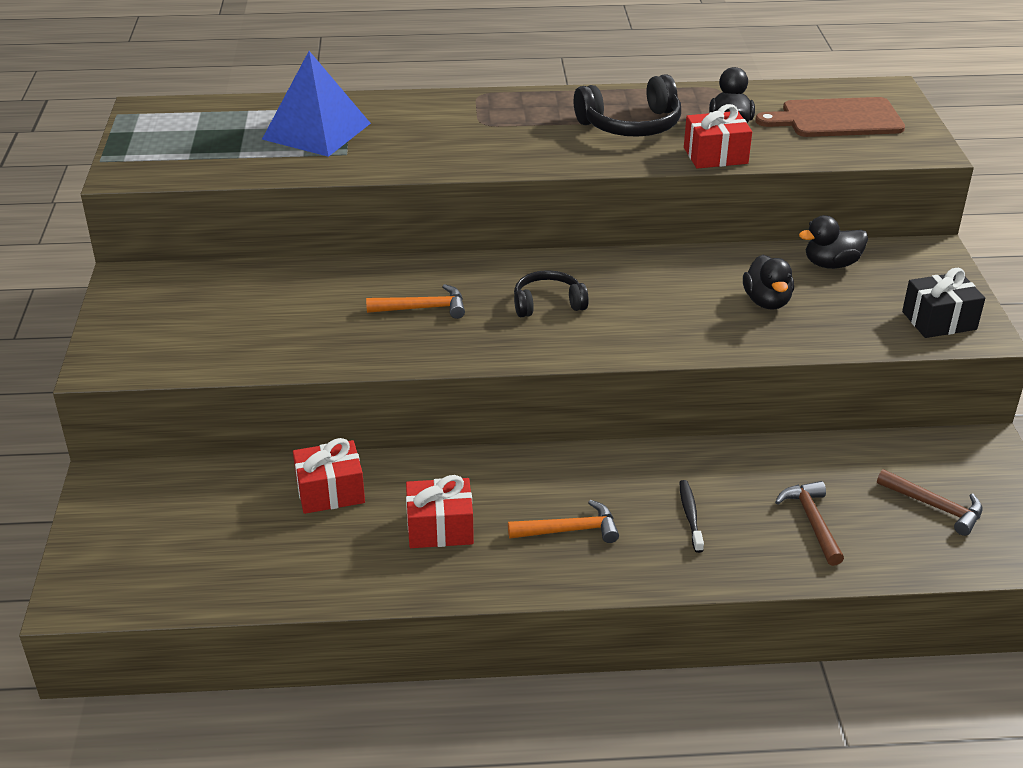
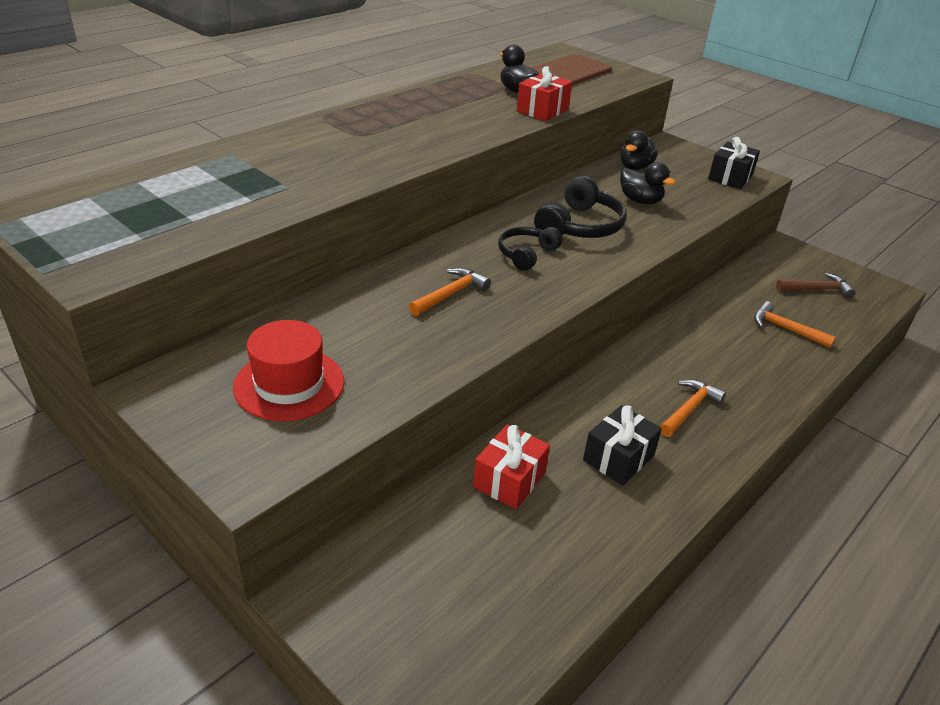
camera: 45 degrees left, 0 degrees up
(207, 319) = (289, 384): none -> red hat
(316, 131) = (232, 179): blue pyramid -> none
(440, 528) = (618, 458): red gift -> black gift
(631, 125) = (460, 107): black headphones -> black headphones (580, 226)
(690, 515) = (731, 360): black toothbrush -> none
(812, 522) = (785, 329): brown hammer -> orange hammer

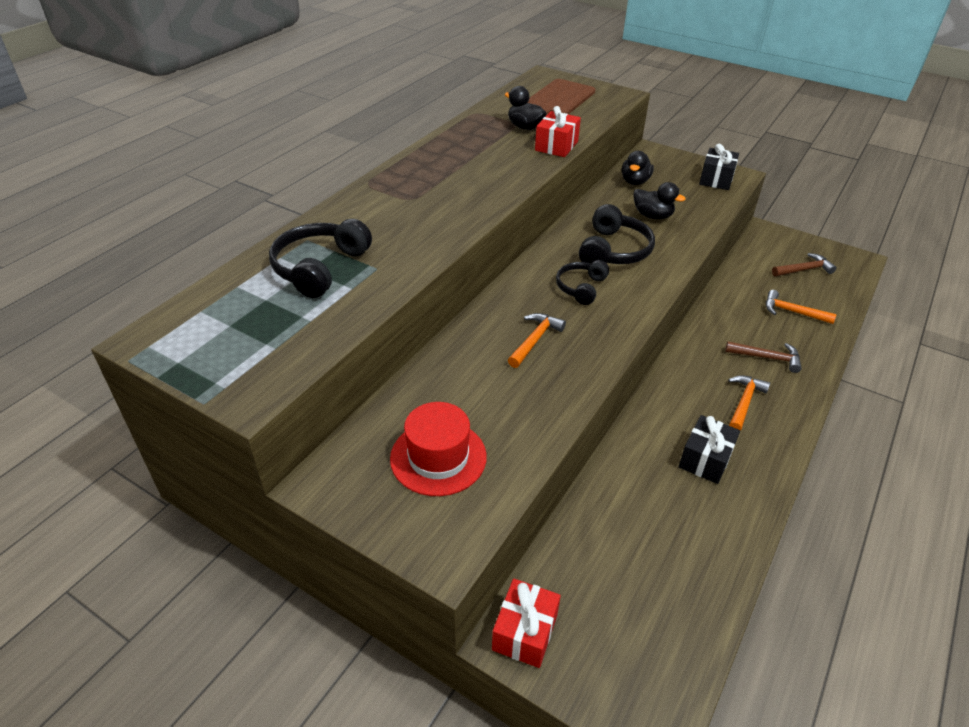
camera: 10 degrees left, 5 degrees up
(230, 179) = (320, 268): none -> black headphones
(509, 480) = (627, 497): red gift -> red gift (524, 632)
(736, 369) = (767, 358): none -> brown hammer

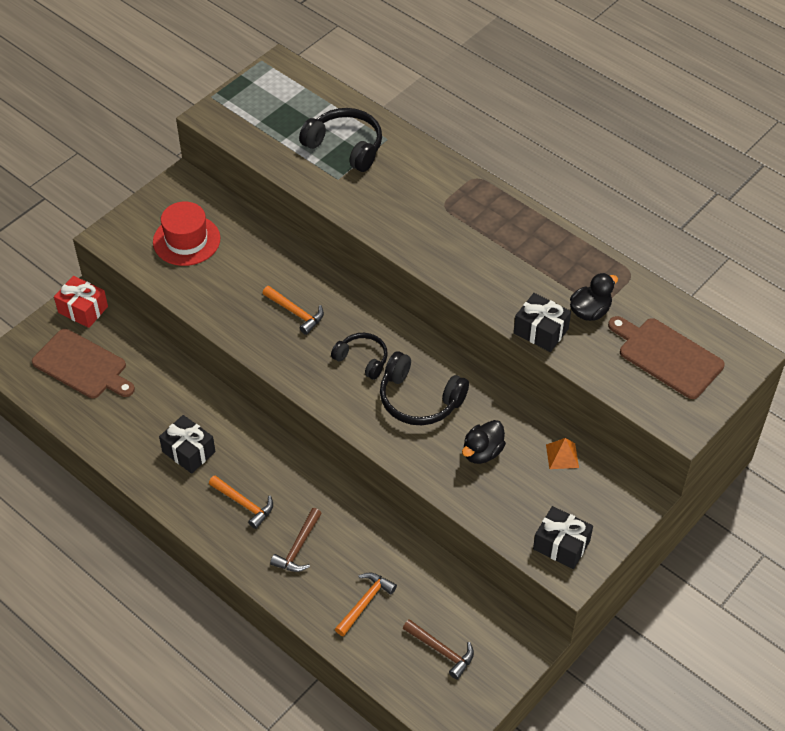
camera: 100 degrees right, 10 degrees up
(556, 146) = (541, 331): red gift -> black gift
(626, 605) = (82, 366): none -> brown cutting board
(635, 181) = (562, 456): black duck -> orange pyramid
(804, 269) = (442, 651): brown hammer -> brown hammer turned 45 degrees counterclockwise

